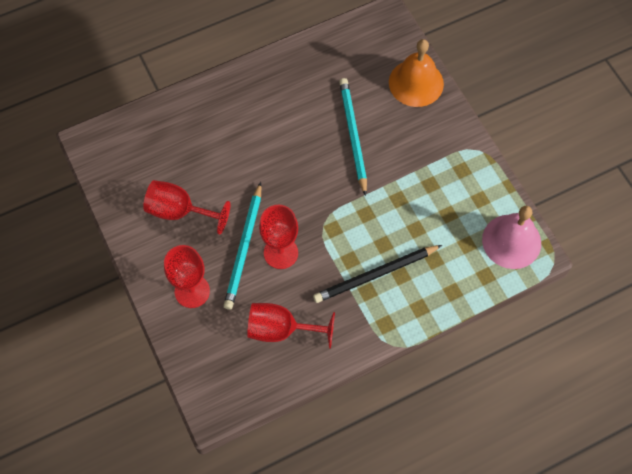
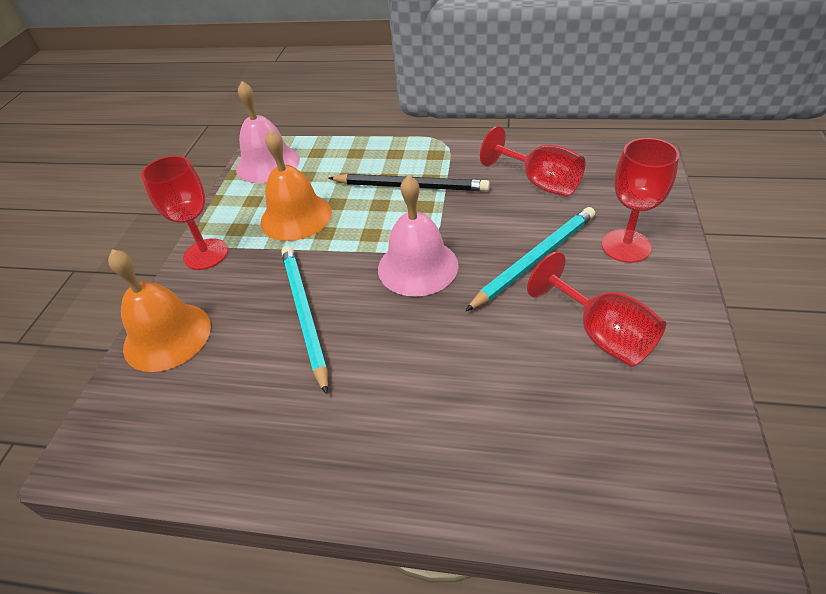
camera: 140 degrees left, 20 degrees down
(281, 253) = (493, 239): red goblet -> red goblet (206, 254)
(314, 203) = (417, 266): none -> pink bell
(353, 135) = (304, 314): turquoise pencil -> turquoise pencil turned 135 degrees clockwise
(432, 201) = (296, 217): none -> orange bell

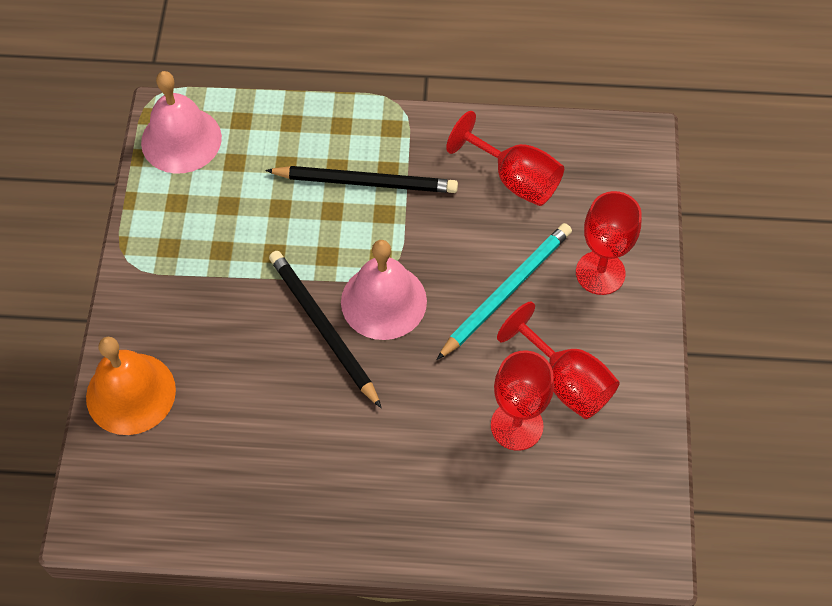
camera: 10 degrees left, 15 degrees up
(206, 254) = (141, 285): red goblet -> red goblet (516, 426)
(296, 217) = (235, 229): orange bell -> none
(304, 314) = (271, 364): turquoise pencil -> none
(358, 286) = (323, 328): none -> black pencil

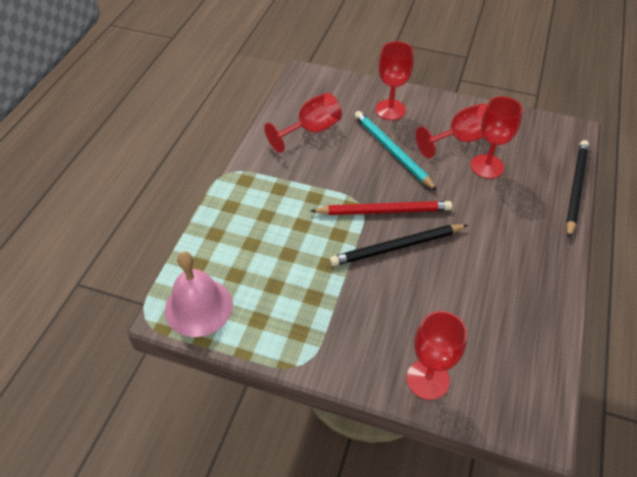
camera: 75 degrees left, 10 degrees down
(131, 393) = (428, 379): orange bell -> red goblet
(366, 182) = (285, 202): black pencil -> black pencil (575, 188)
(383, 301) = (384, 211): pink bell -> red pencil

